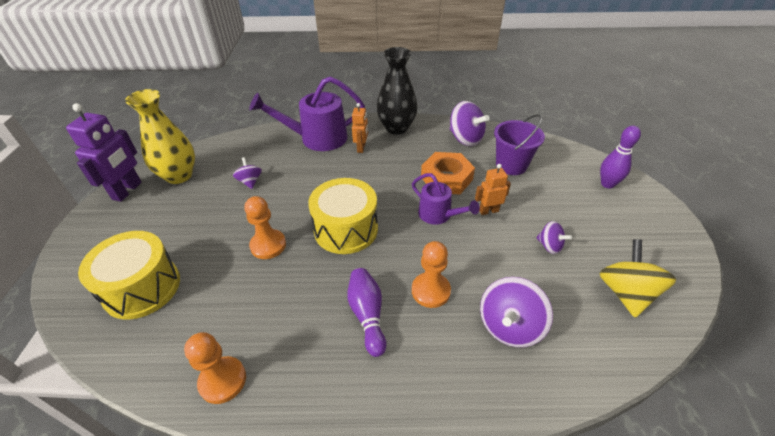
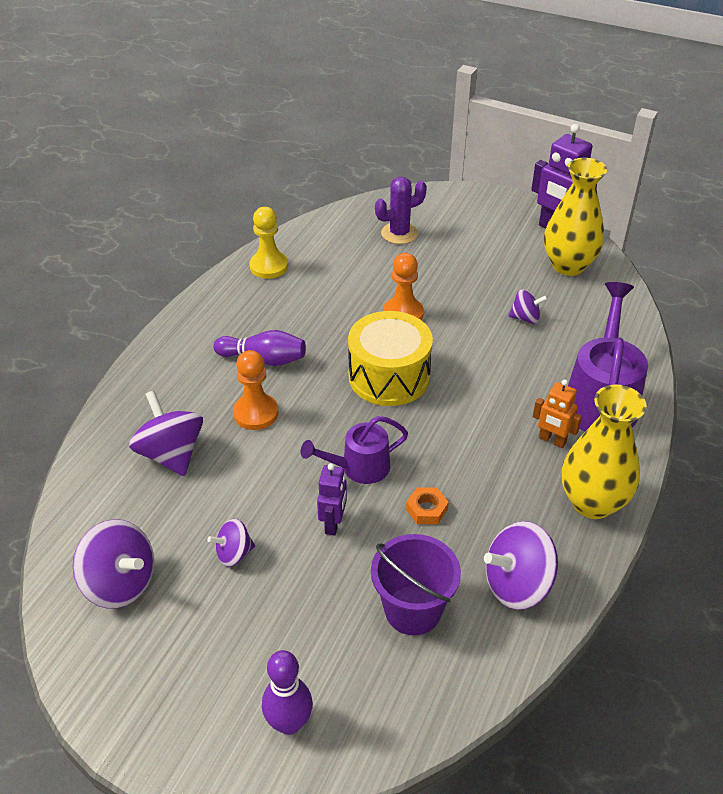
camera: 115 degrees right, 0 degrees up
(142, 287) = (399, 233): yellow drum -> purple cactus
(222, 380) = (269, 266): orange pawn -> yellow pawn
(396, 128) = (592, 502): black vase -> yellow vase
(446, 178) = (426, 509): orange nut -> orange nut, size x0.49
(488, 211) = (333, 523): orange robot -> purple robot
(625, 293) = (120, 583): yellow spinning top -> purple spinning top

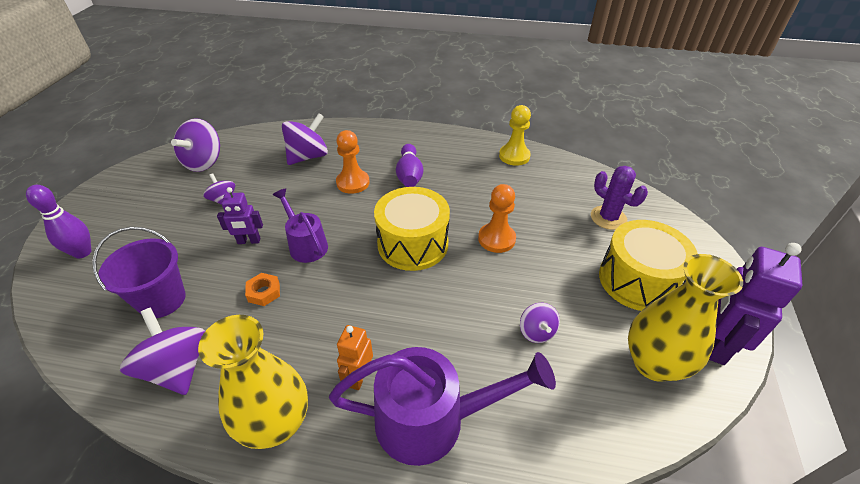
camera: 75 degrees right, 0 degrees up
(483, 244) = (637, 280): none -> yellow drum

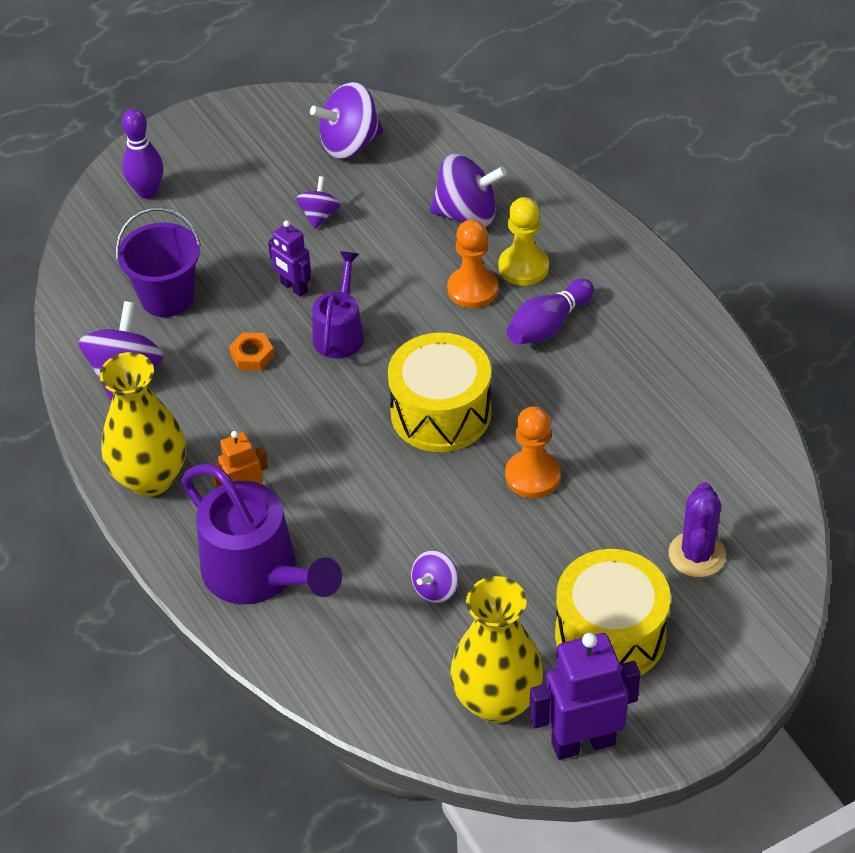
camera: 50 degrees right, 5 degrees up
(514, 156) = (714, 393): yellow pawn -> yellow pawn (523, 267)

